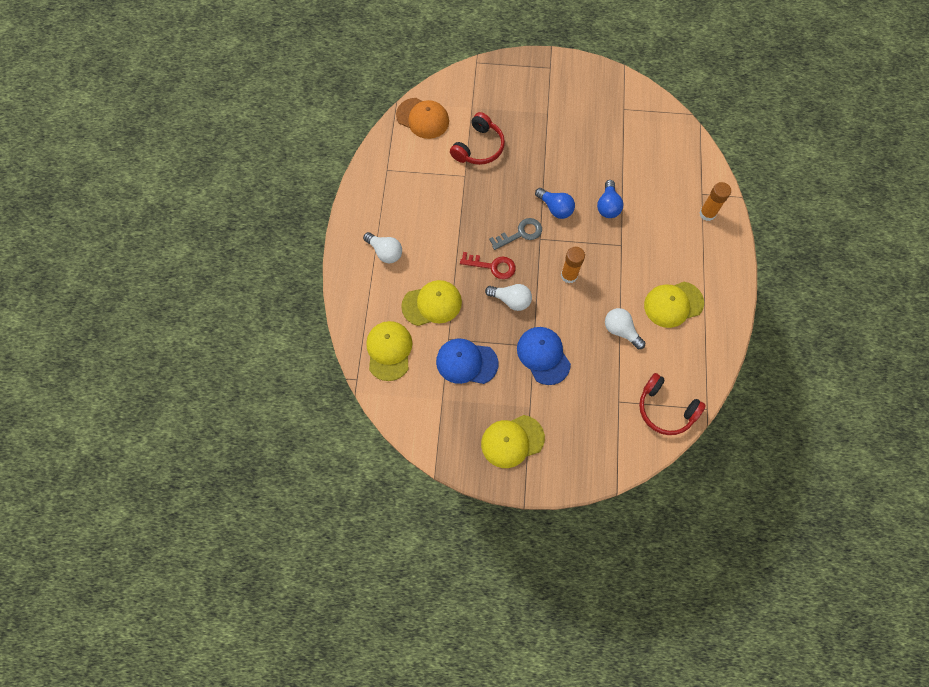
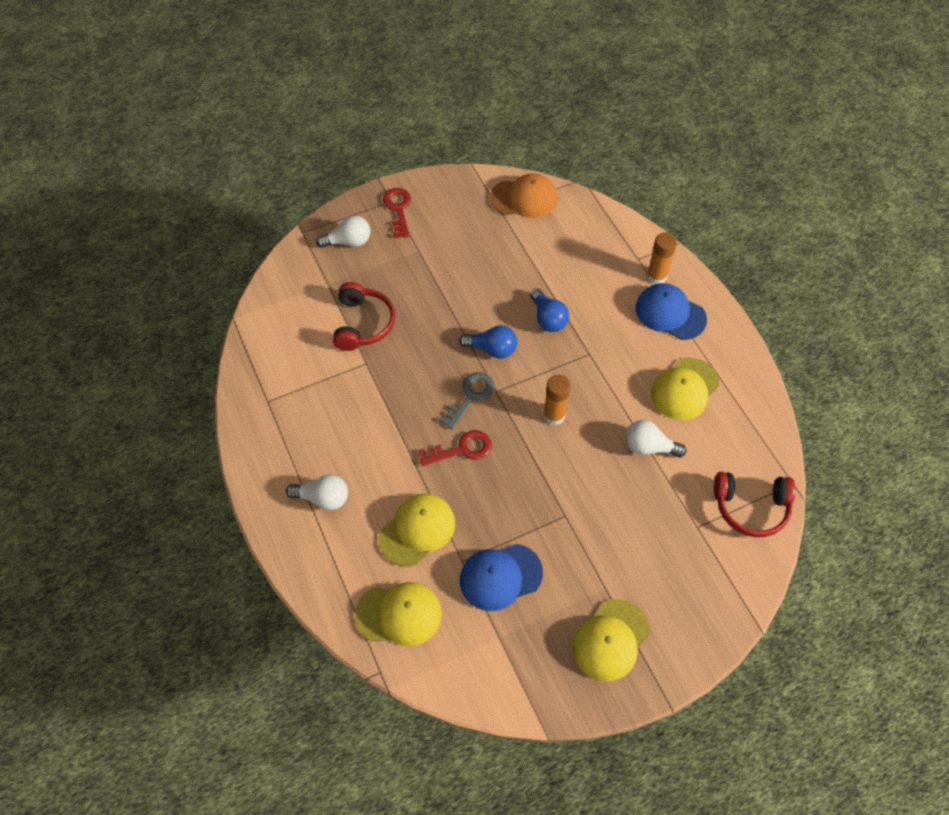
camera: 30 degrees left, 10 degrees down
(389, 351) = (399, 614): yellow cap -> yellow cap turned 120 degrees clockwise
(422, 118) = (276, 322): orange cap -> orange cap (524, 198)
(511, 300) = (507, 477): white light bulb -> white light bulb (348, 242)
(543, 356) = (583, 521): blue cap -> blue cap (670, 313)
(551, 76) = (398, 209): none -> red key

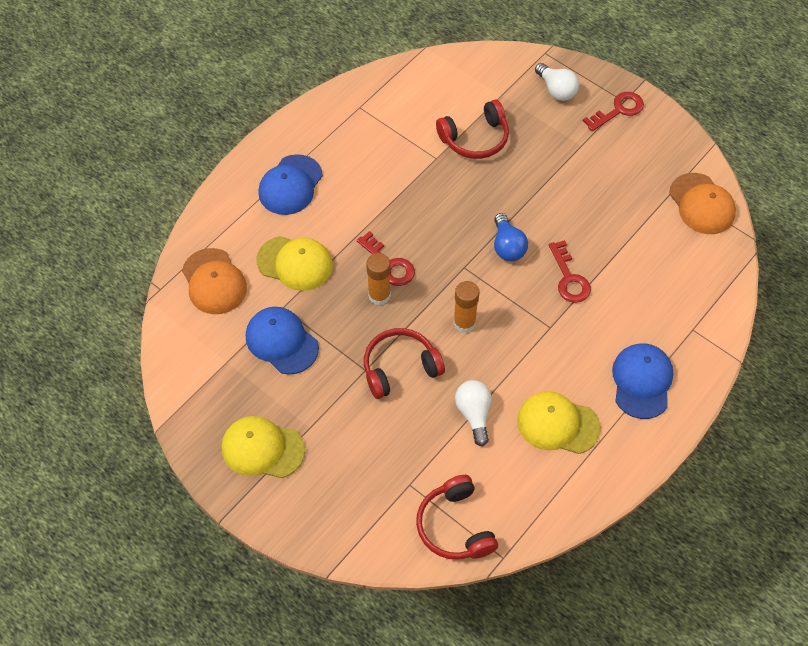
camera: 65 degrees right, 0 degrees up
(323, 498) = (290, 185): white light bulb -> blue cap
(399, 614) = (214, 281): yellow cap -> orange cap
(470, 396) = (447, 249): grey key -> none
(548, 319) = (569, 278): blue light bulb -> red key
(576, 486) = (400, 368): none -> red headphones
(656, 276) = (681, 354): orange glue stick -> orange glue stick (379, 295)

